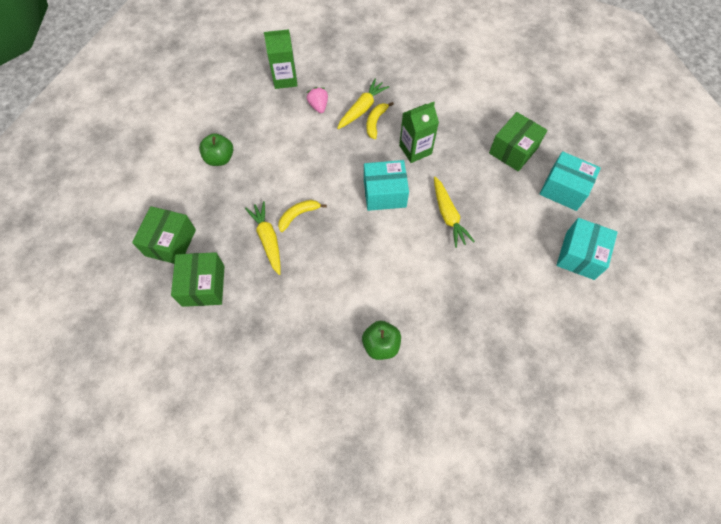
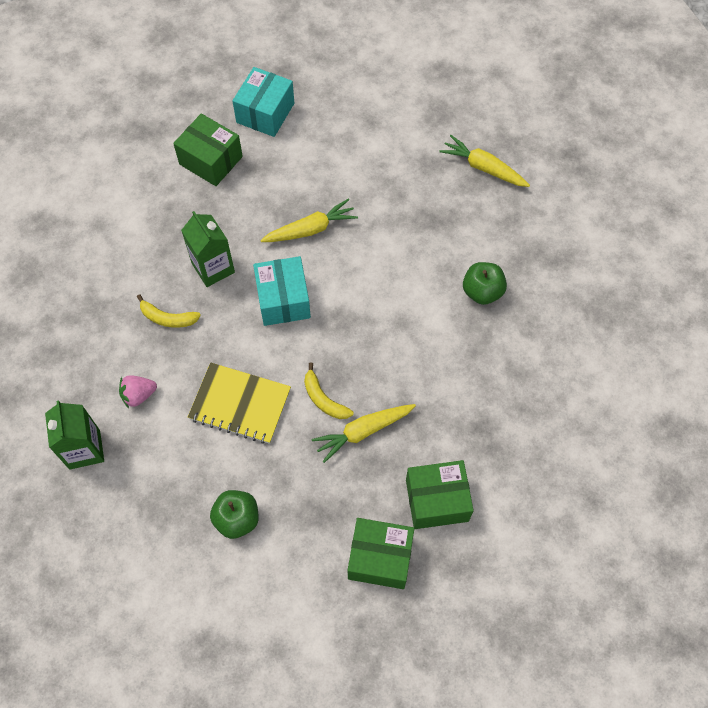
camera: 95 degrees left, 0 degrees up
(302, 163) = (240, 404): none -> yellow notebook
(362, 109) = (143, 337): yellow carrot -> yellow carrot (483, 168)
(579, 255) = (351, 104): turquoise box -> none

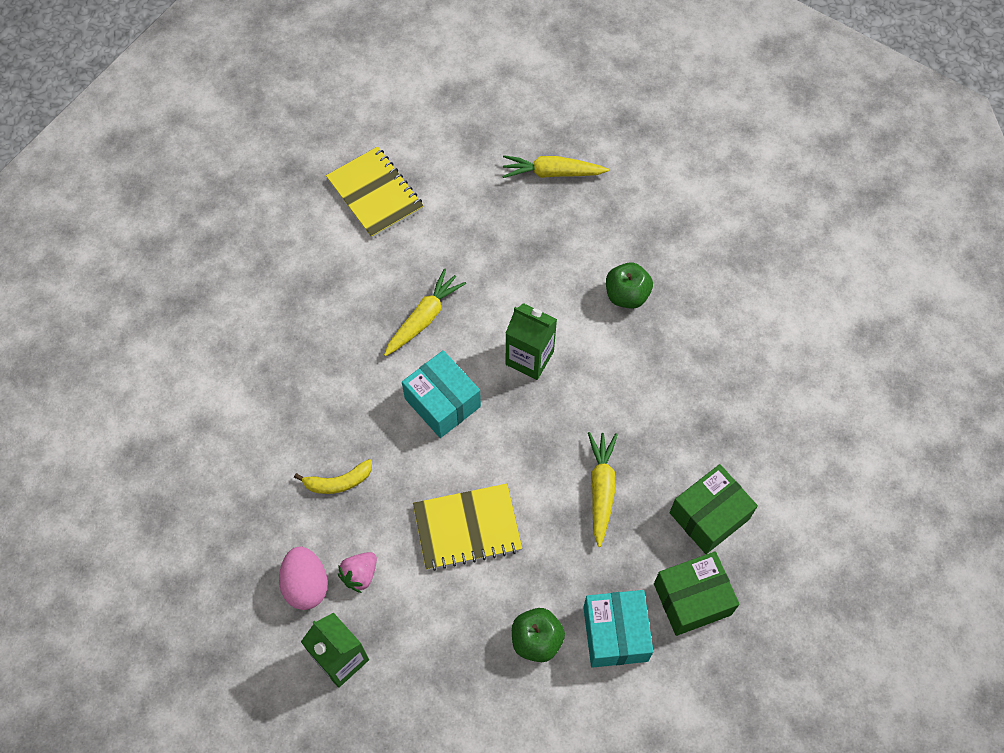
camera: 30 degrees left, 0 degrees up
(96, 381) = (306, 584): none -> pink egg
(211, 160) = (276, 298): green box -> none
(213, 268) = (351, 407): green carton -> green carton (529, 358)
(265, 113) = (301, 222): turquoise box -> turquoise box (615, 633)
(324, 399) = (544, 478): yellow banana -> none
(334, 119) = (375, 194): none -> yellow notebook
(363, 431) = (601, 489): yellow carrot -> yellow carrot turned 150 degrees clockwise

